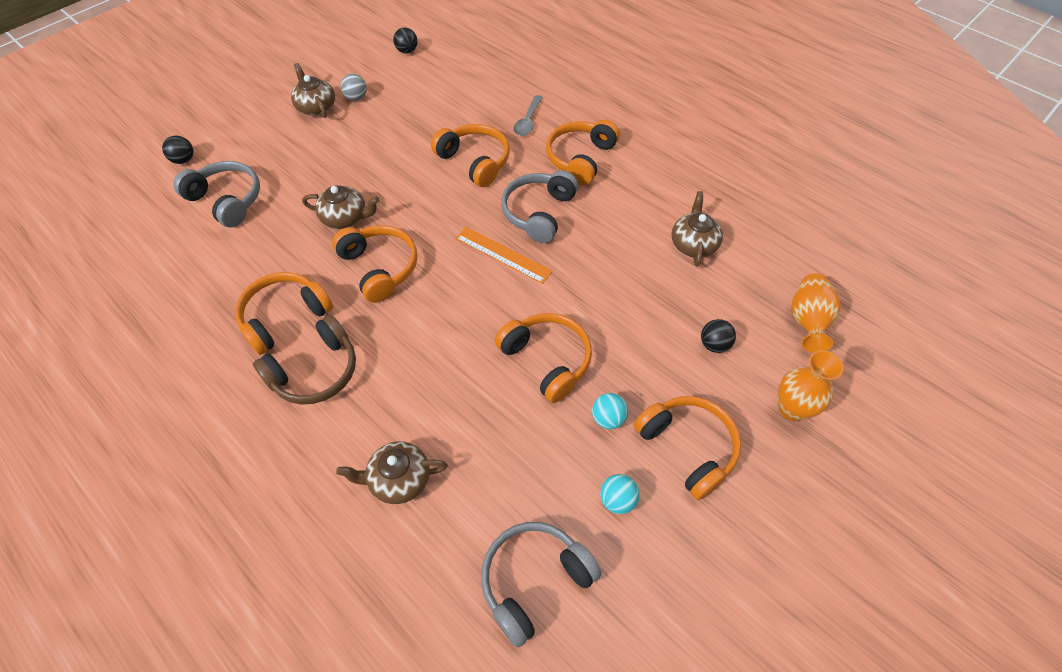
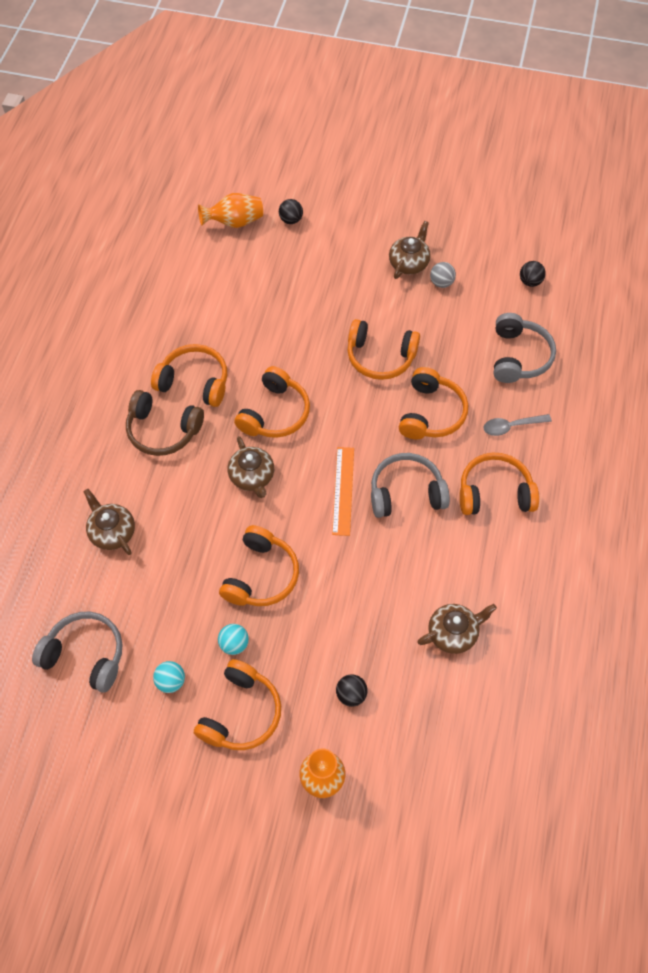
camera: 60 degrees right, 5 degrees up
(227, 200) = (272, 274): grey headphones -> grey headphones (519, 356)
(345, 218) = (307, 360): brown teapot -> brown teapot (252, 476)
(390, 167) = (380, 357): none -> orange headphones
(807, 321) = (424, 764): orange vase -> orange vase (234, 222)

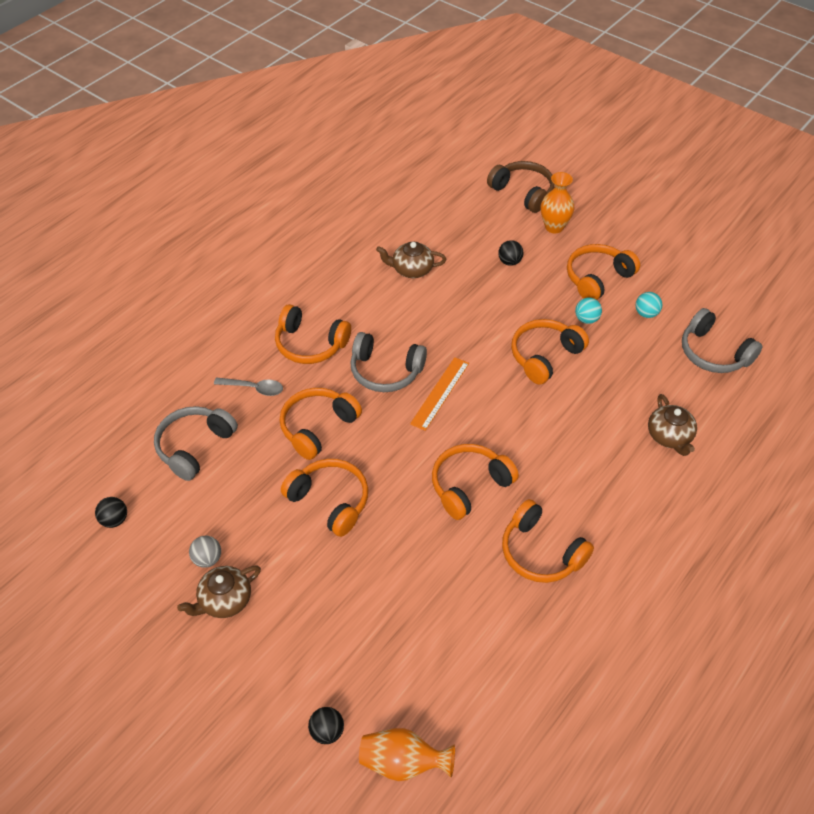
camera: 155 degrees left, 10 degrees down
(163, 430) = (592, 512): brown headphones -> brown headphones (523, 192)
(252, 476) = (518, 435): brown teapot -> none

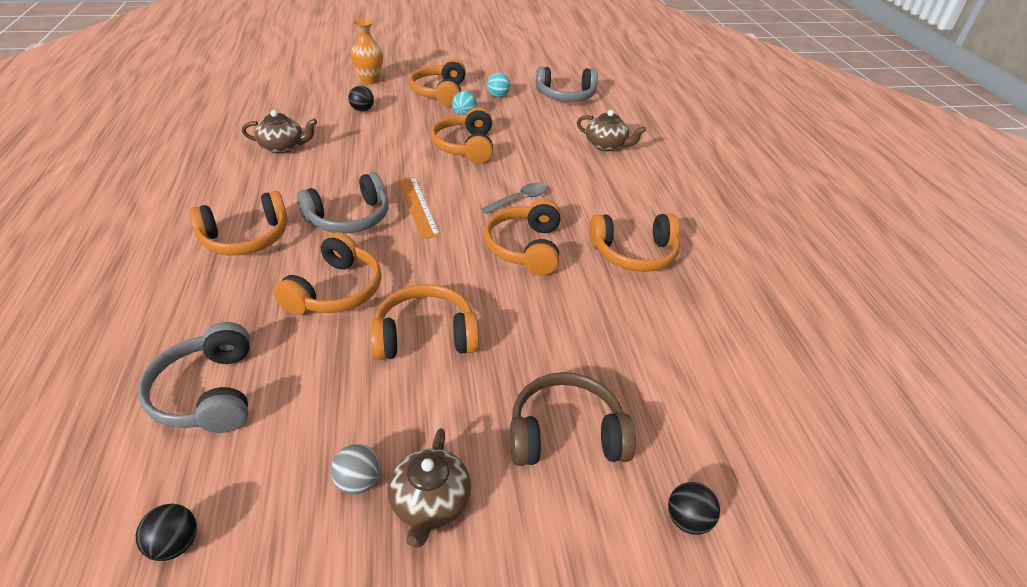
camera: 50 degrees left, 10 degrees down
(253, 388) = (223, 302): grey spoon -> grey spoon (519, 199)
(317, 427) = (336, 291): orange headphones -> orange headphones turned 150 degrees counterclockwise
(403, 762) = (773, 478): orange vase -> none
(411, 269) = (283, 147): brown teapot -> brown teapot turned 135 degrees counterclockwise
(523, 192) = (319, 72): brown headphones -> brown headphones (566, 434)

